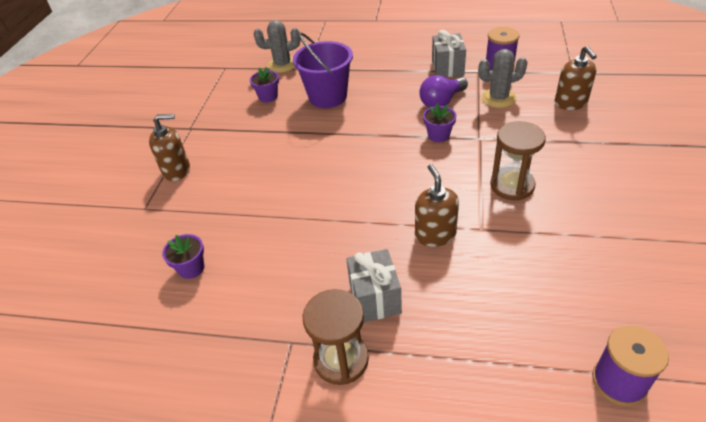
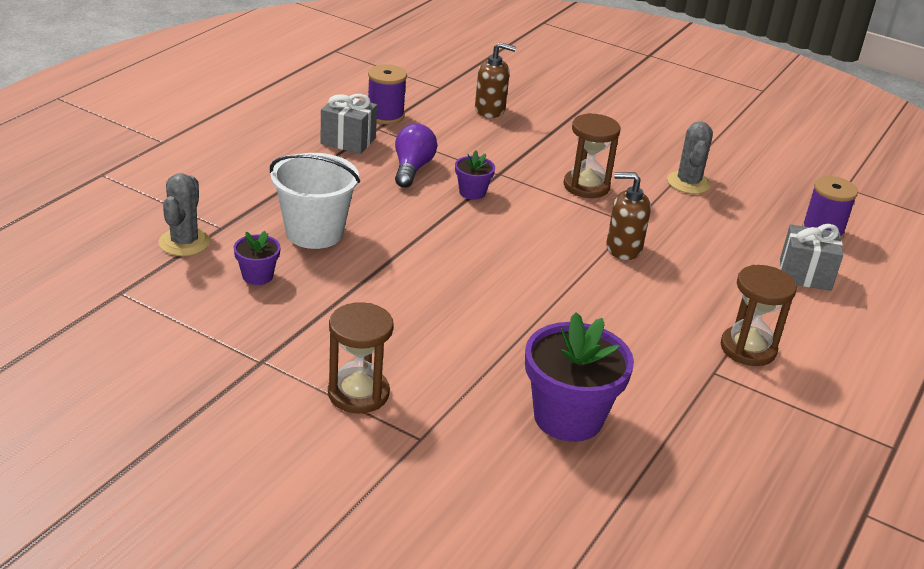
camera: 75 degrees left, 10 degrees down
(177, 170) = (358, 393): brown soap dispenser -> brown hourglass
(191, 268) = (568, 417): purple flower pot -> purple flower pot, size x2.04
(328, 97) = (314, 232): purple bucket -> white bucket
(375, 298) = (685, 308): grey gift -> grey gift (805, 275)
(441, 101) = (412, 168): purple light bulb -> purple light bulb turned 150 degrees counterclockwise
(498, 98) = (441, 138): grey cactus -> grey cactus (688, 183)

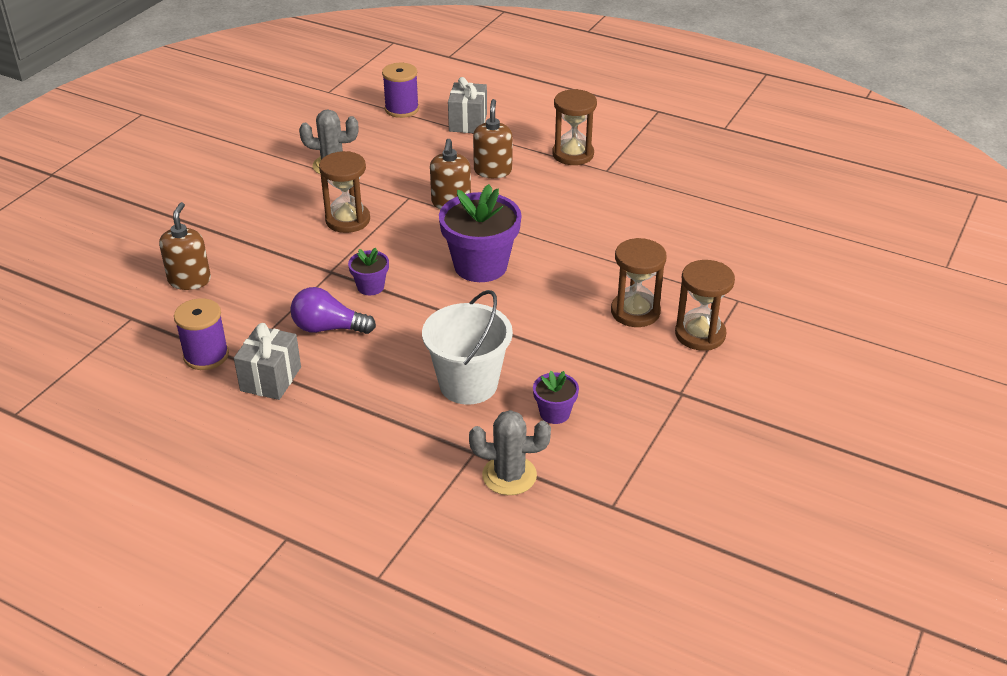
camera: 90 degrees left, 5 degrees up
(408, 351) = (635, 312): none -> brown hourglass
(568, 417) = (684, 233): purple flower pot -> purple flower pot (480, 266)
(696, 282) = (493, 171): none -> brown soap dispenser

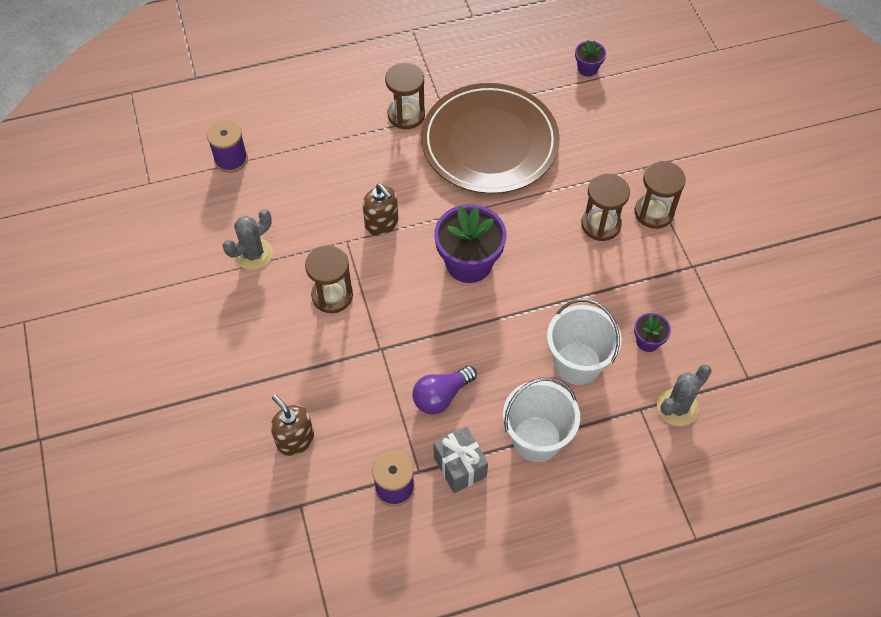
camera: 45 degrees left, 20 degrees up
(356, 406) = (536, 439): none -> white bucket
(370, 287) = (423, 339): purple flower pot -> purple flower pot (587, 68)
(468, 123) = (297, 137): grey gift -> none
(493, 171) = (372, 171): brown soap dispenser -> none
(617, 207) = (489, 142): none -> brown plate

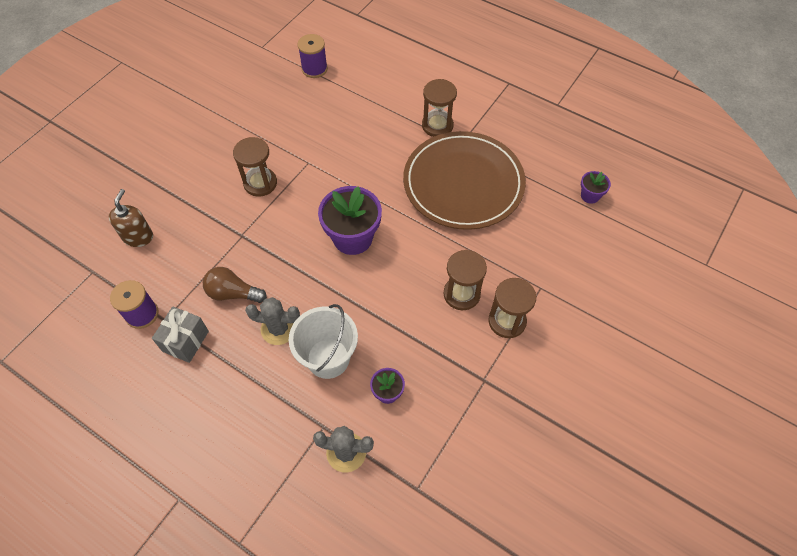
camera: 50 degrees right, 0 degrees up
(253, 254) = (256, 125): grey cactus -> grey cactus (279, 329)
(382, 223) = (339, 171): brown soap dispenser -> none
(441, 396) = (233, 293): purple light bulb -> brown light bulb
(536, 439) = (244, 373): white bucket -> none

